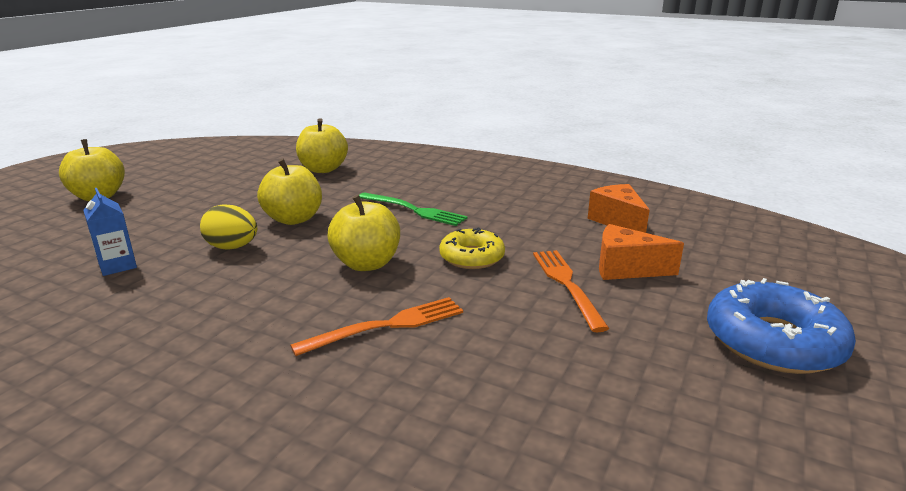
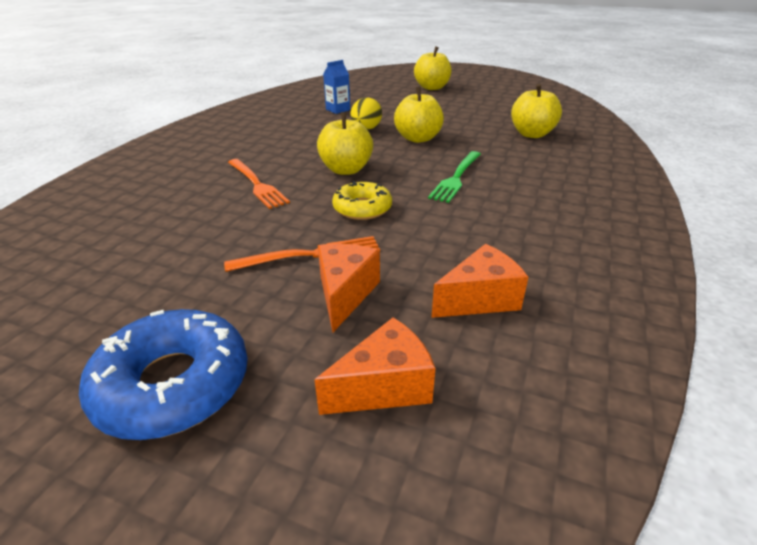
camera: 85 degrees right, 10 degrees up
(723, 258) = (384, 387): none -> orange cheese

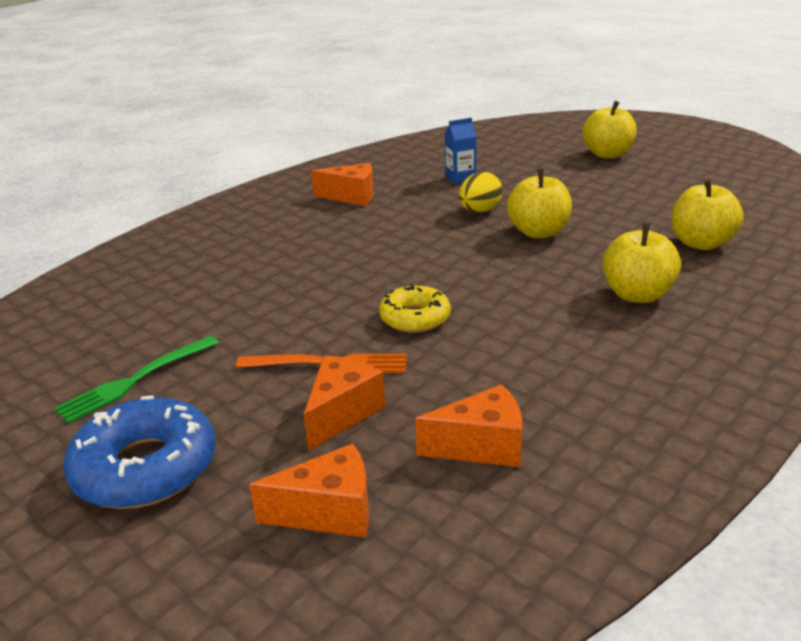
camera: 20 degrees right, 5 degrees down
(257, 184) = (314, 271): orange fork -> none
(259, 129) = (351, 197): none -> orange cheese
(346, 170) = (424, 265): yellow apple -> yellow apple (637, 295)
(456, 178) = (552, 294): green fork -> green fork (135, 381)

